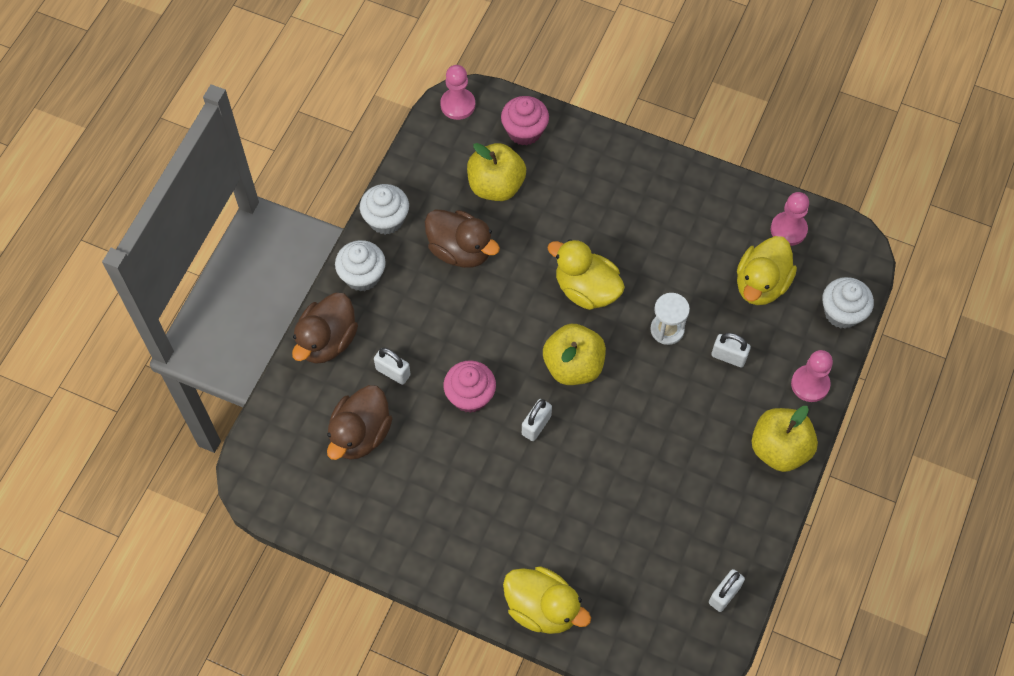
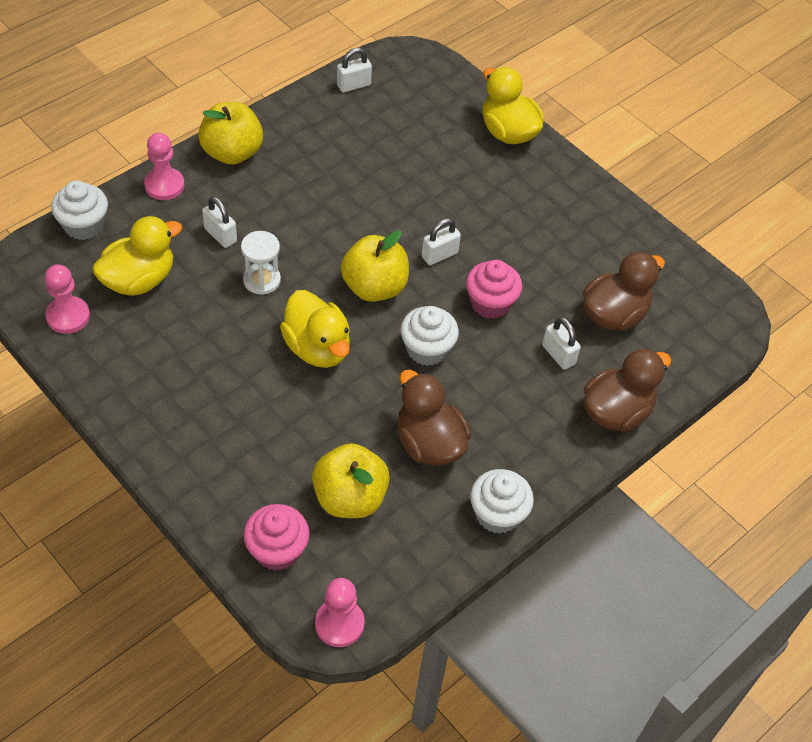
camera: 160 degrees left, 10 degrees down
(362, 276) = (551, 462): white cupcake -> white cupcake (427, 349)

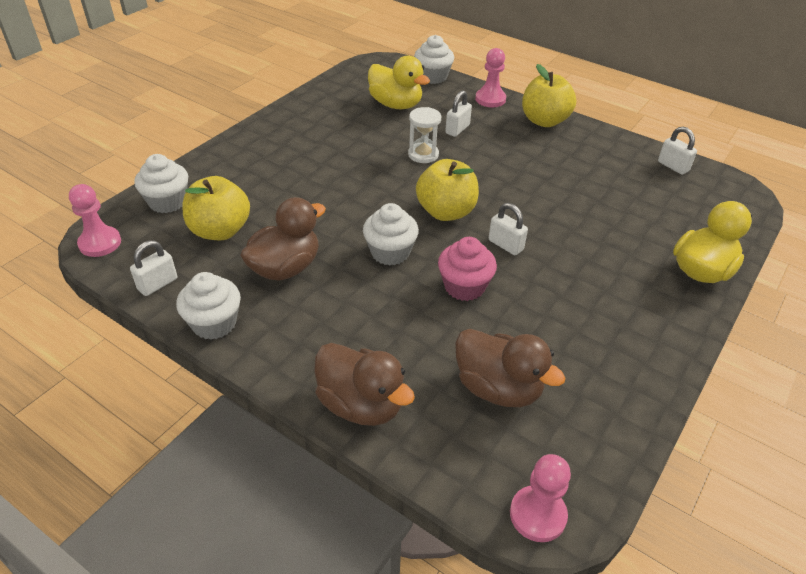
camera: 80 degrees right, 10 degrees down
(68, 316) = (351, 85): pink pawn -> pink pawn (537, 515)
(277, 550) = (167, 202): pink cupcake -> white cupcake
(317, 348) = (366, 191): yellow duck -> none
(558, 355) = (421, 346): white padlock -> white padlock (158, 284)

